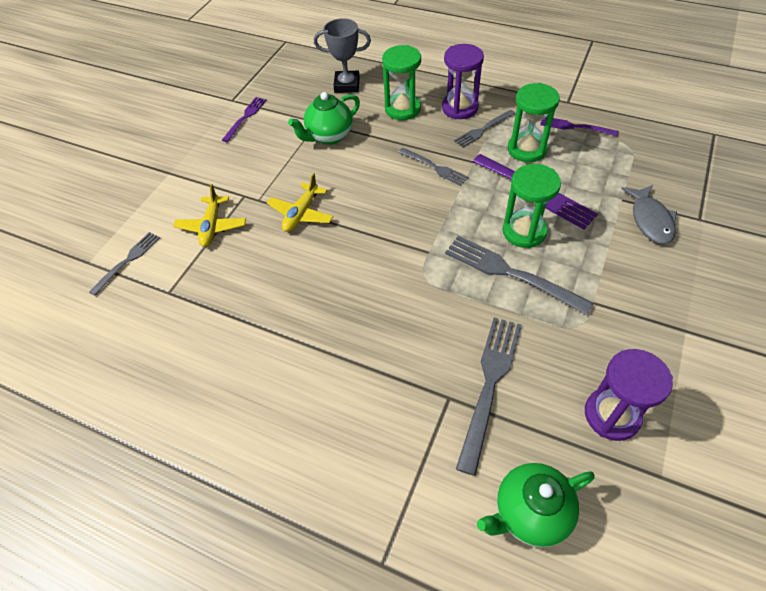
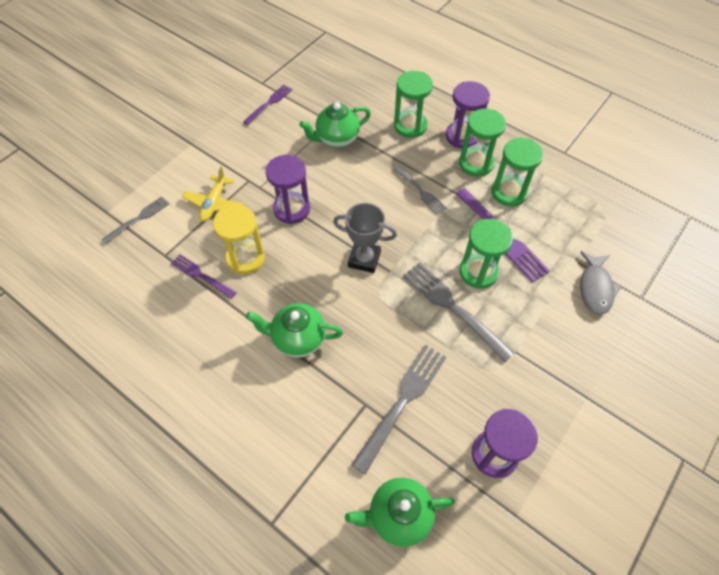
camera: 10 degrees right, 5 degrees up
(264, 274) = (245, 258): none -> yellow hourglass
(301, 214) = (292, 209): yellow plane -> purple hourglass
(347, 85) = (367, 90): grey trophy -> grey trophy (364, 259)
(349, 345) = (298, 339): none -> green teapot
(483, 130) = (476, 163): grey fork -> green hourglass
(575, 127) = (561, 180): purple fork -> purple fork (201, 275)

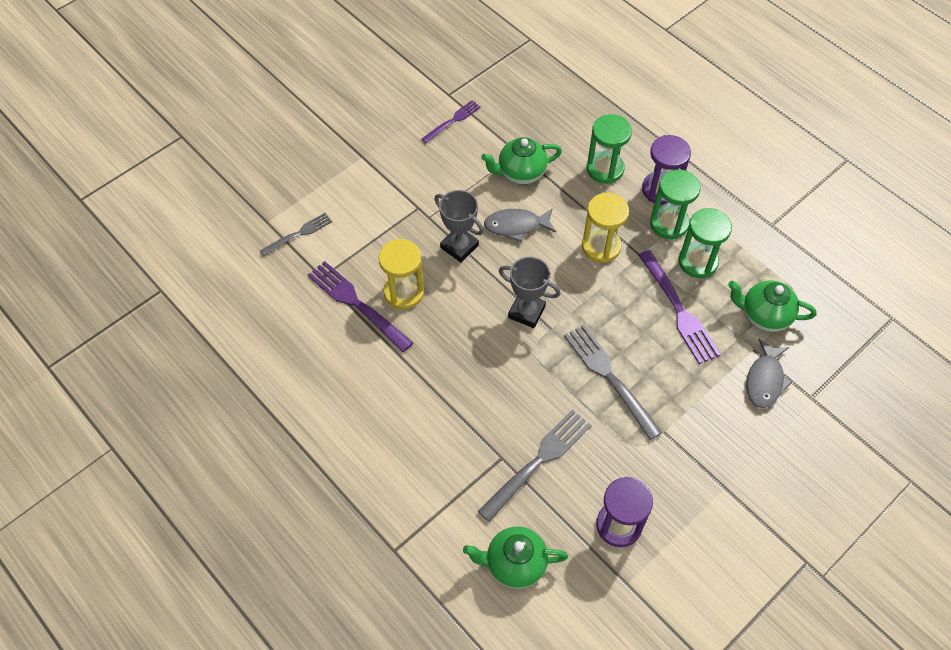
camera: 10 degrees right, 0 degrees up
(201, 275) = (356, 304): purple fork -> purple fork, size x1.67
(214, 203) = (379, 228): yellow plane -> none
(292, 209) = (459, 246): purple hourglass -> grey trophy
(298, 339) = (445, 383): green teapot -> green teapot (764, 316)
(341, 184) = (516, 226): none -> grey fish
(420, 191) = (601, 246): grey fork -> yellow hourglass
(478, 272) = (644, 344): green hourglass -> none

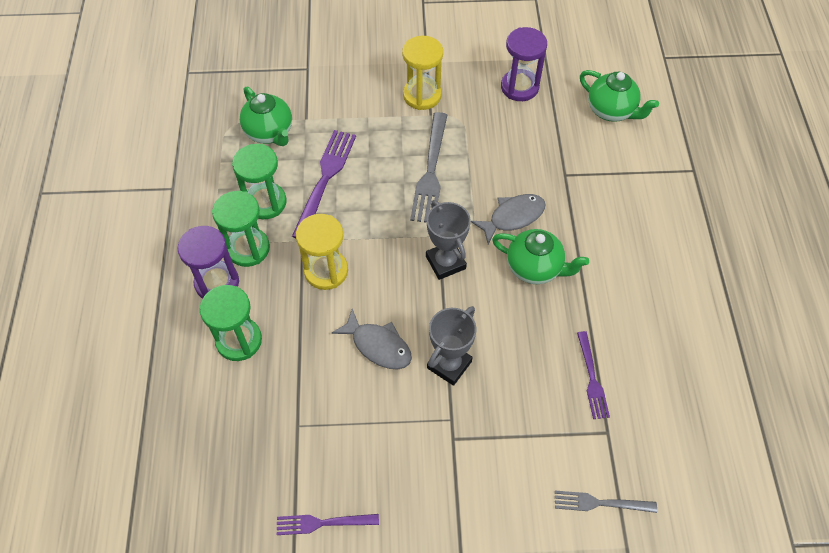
camera: 140 degrees left, 0 degrees up
(356, 304) = (592, 378): purple fork -> purple fork, size x0.60
(404, 292) = (538, 357): yellow hourglass -> yellow hourglass (422, 95)
(459, 246) = (449, 364): grey trophy -> grey trophy turned 45 degrees clockwise
(520, 173) = (318, 398): green teapot -> green teapot (535, 268)
(538, 461) = (539, 155): grey fork -> none
(765, 380) = (324, 97): grey fish -> grey fish (513, 217)

